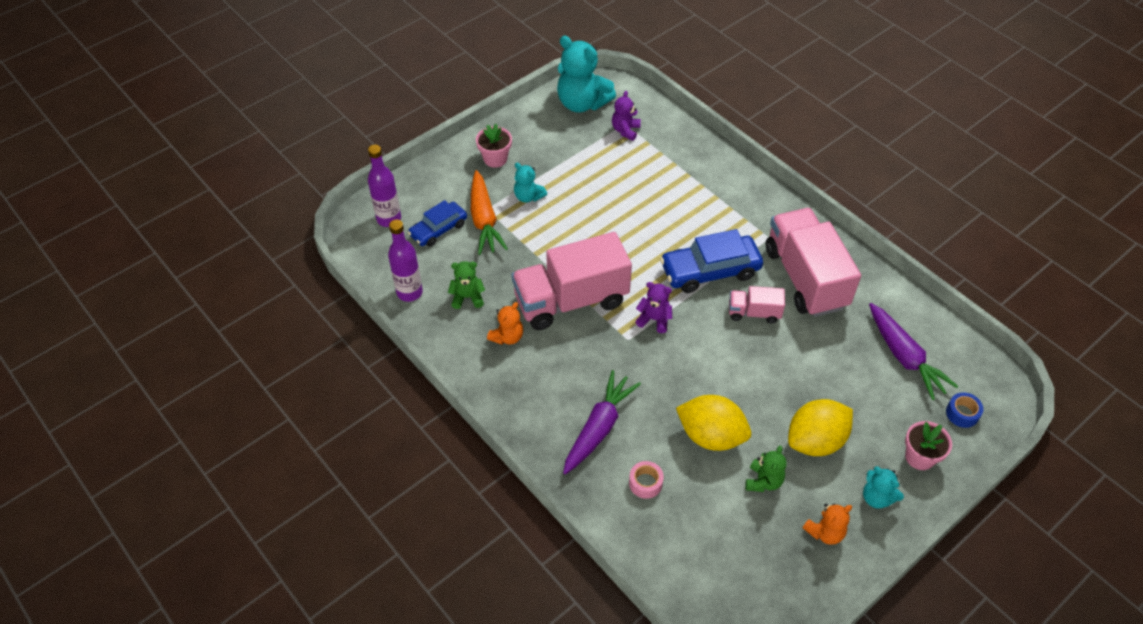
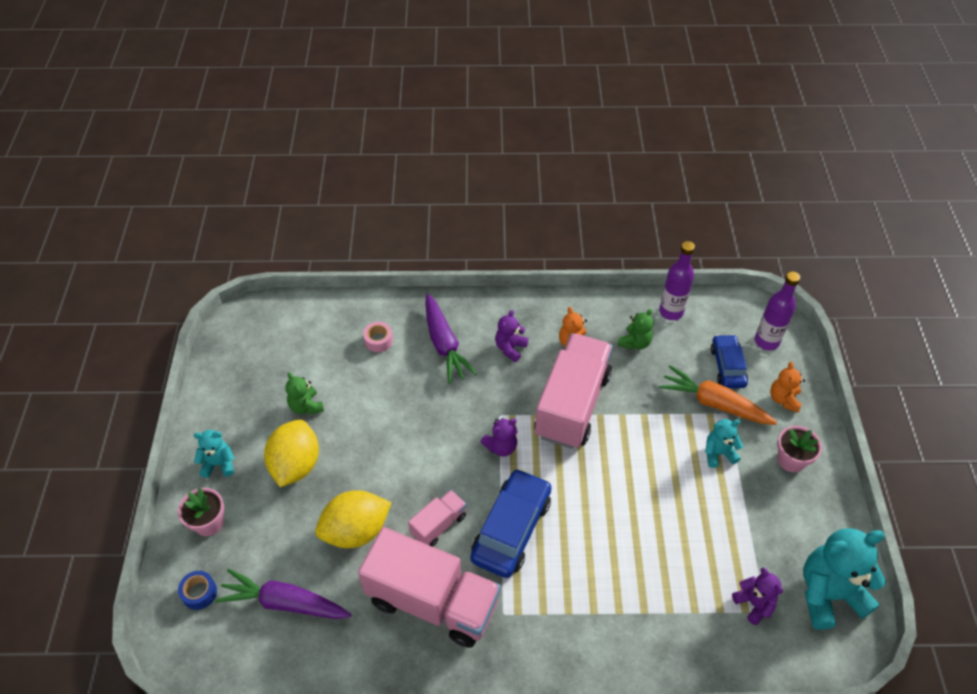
camera: 130 degrees right, 0 degrees up
(555, 377) = (510, 348): none -> purple teddy bear
(711, 436) = (370, 403): yellow lemon -> yellow lemon (356, 531)
(825, 532) = (236, 411): orange teddy bear -> orange teddy bear (783, 399)

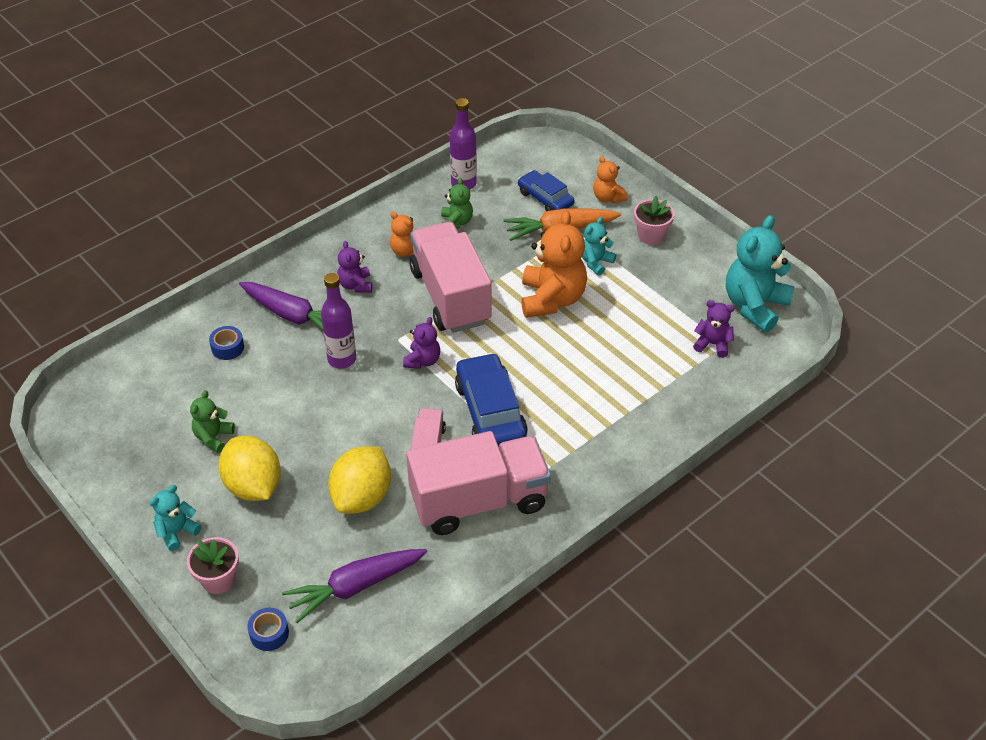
camera: 40 degrees left, 5 degrees down
(306, 406) = (213, 437): green teddy bear -> green teddy bear turned 90 degrees clockwise
(378, 340) = (227, 347): pink tape -> blue tape
(650, 462) = (552, 299): none -> orange teddy bear
(766, 341) = (558, 164): purple bottle -> purple bottle (342, 359)

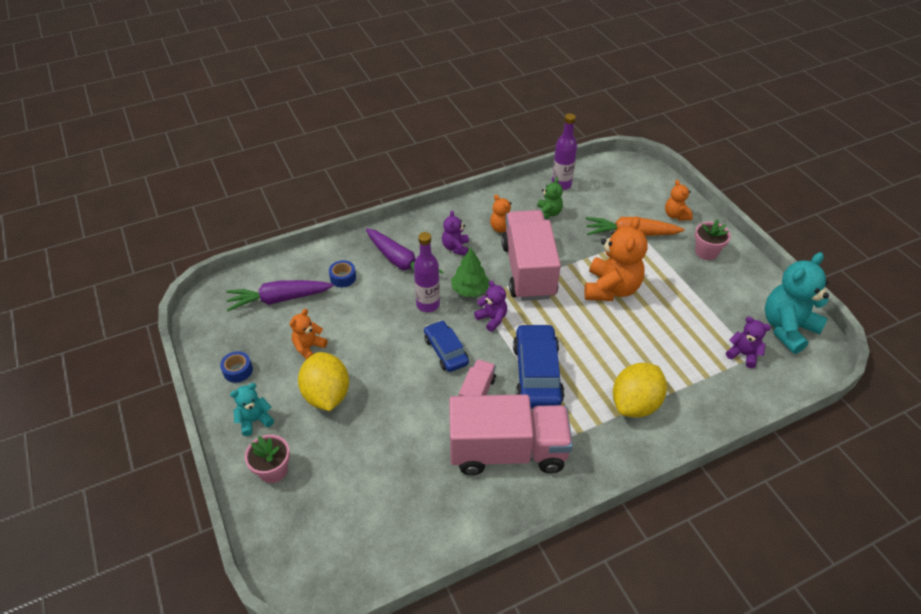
camera: 15 degrees right, 0 degrees up
(213, 437) = (309, 347): green teddy bear -> orange teddy bear
(269, 633) = (298, 530): blue tape -> blue tape (238, 370)
(355, 587) = (382, 504): purple carrot -> purple carrot (279, 299)
(362, 497) = (410, 424): yellow lemon -> yellow lemon (635, 404)
(387, 332) = (470, 290): none -> green tree
(422, 361) = (492, 319): purple teddy bear -> purple teddy bear turned 75 degrees counterclockwise
(545, 198) = (624, 207): blue car -> blue car (446, 351)
(596, 262) = (654, 265): turquoise teddy bear -> none

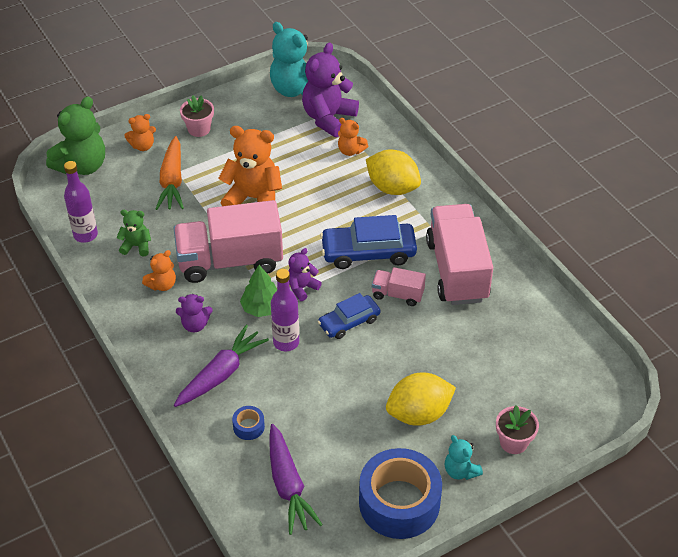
camera: 95 degrees left, 0 degrees up
(238, 370) = (399, 502): blue tape -> blue tape, size x2.45
(309, 347) = (358, 441): orange teddy bear -> orange teddy bear (350, 151)
(644, 180) = (82, 166): none -> green teddy bear
(743, 354) = (328, 118): purple teddy bear -> purple teddy bear, size x1.92

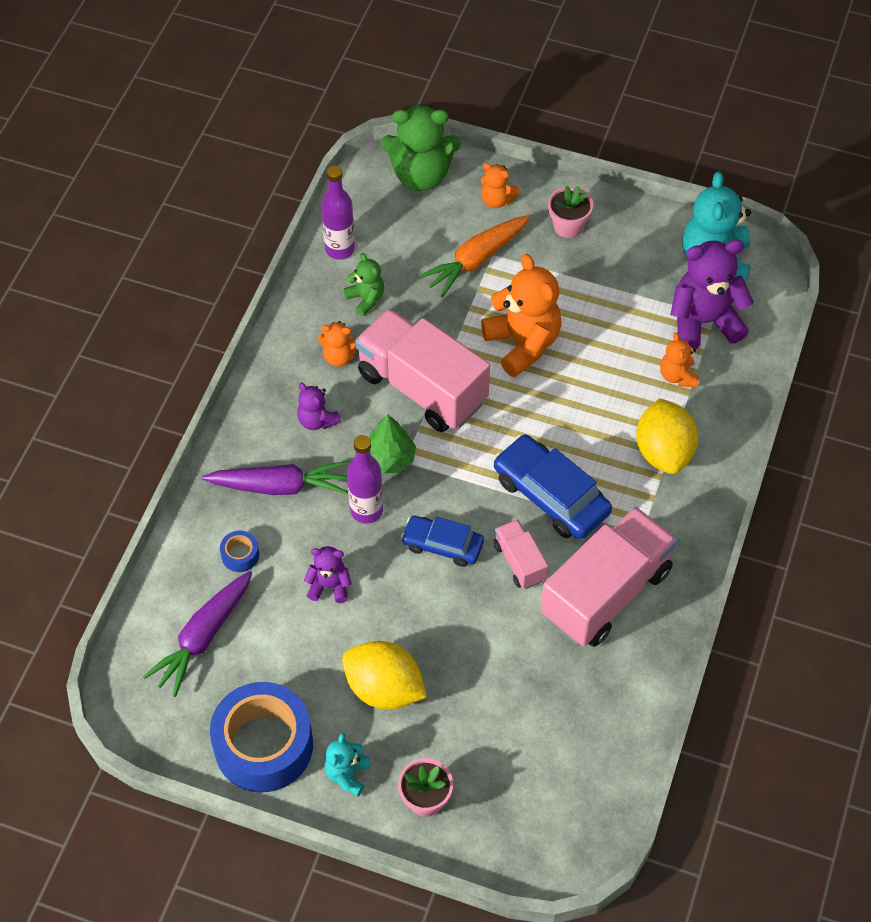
camera: 50 degrees right, 10 degrees up
(302, 288) = (447, 473): purple teddy bear -> purple teddy bear (329, 586)

